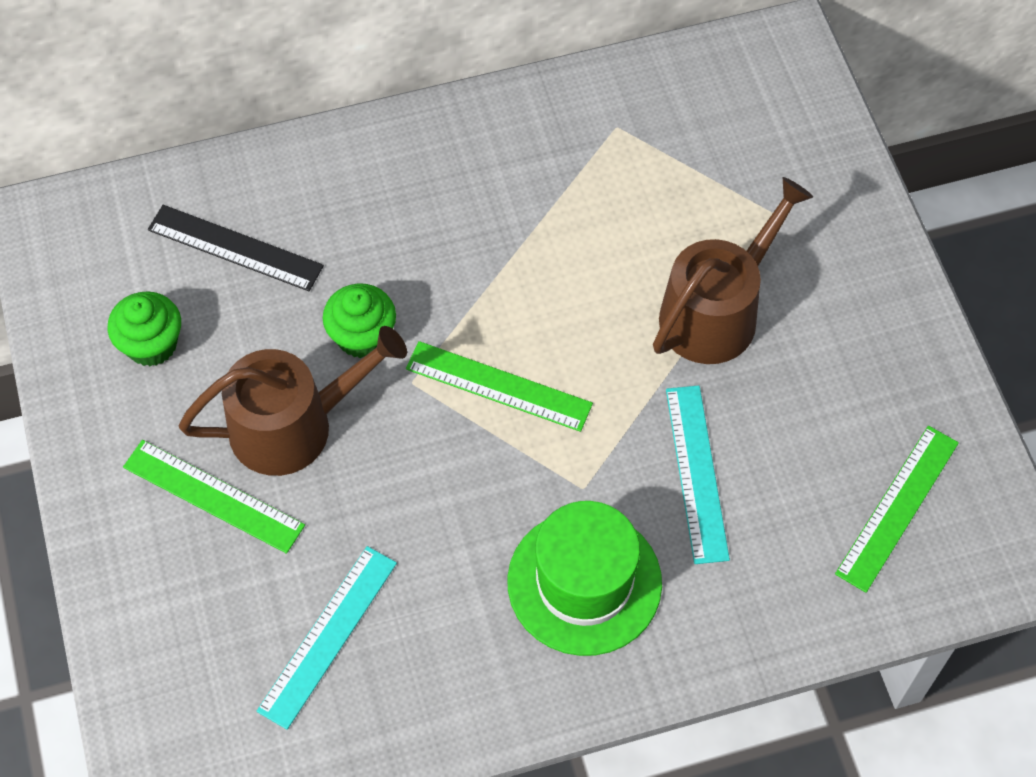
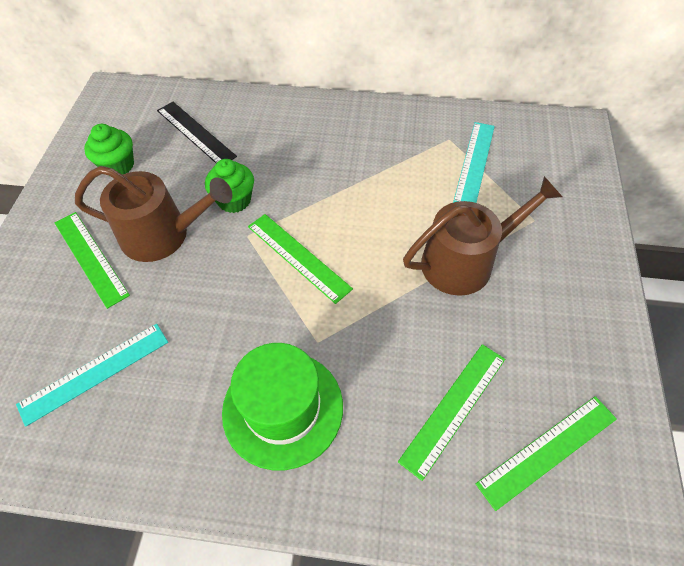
camera: 25 degrees right, 5 degrees down
(697, 473) = (402, 362): turquoise ruler -> turquoise ruler (474, 163)
(779, 502) = (453, 408): none -> green ruler

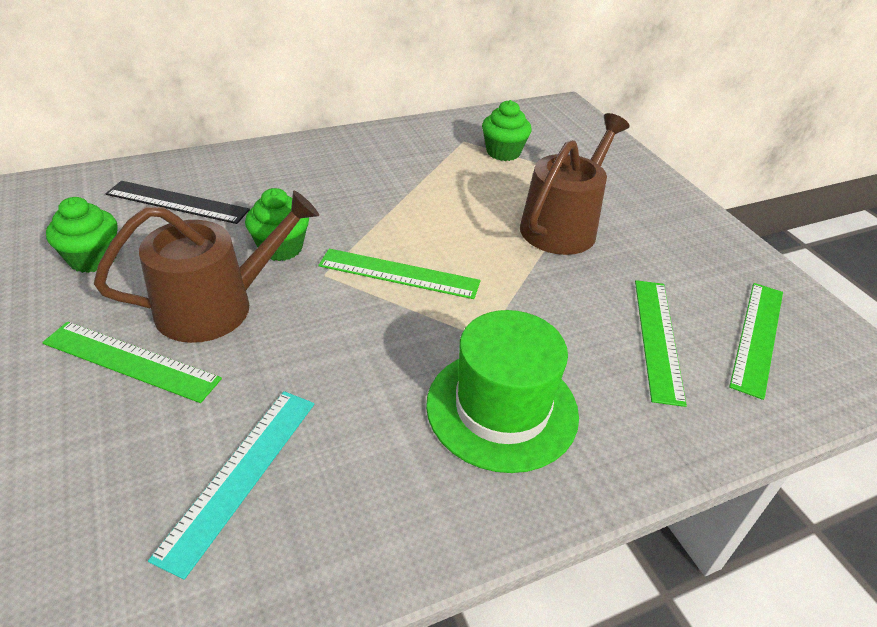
camera: 35 degrees left, 15 degrees down
(474, 163) = (503, 152): turquoise ruler -> green cupcake

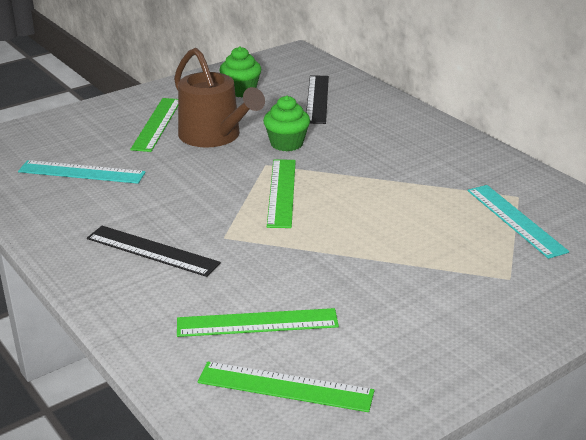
camera: 80 degrees right, 10 degrees down
(502, 408) = (152, 251): green hat -> black ruler
(503, 152) = (515, 220): green cupcake -> turquoise ruler
(563, 225) = (402, 264): brown watering can -> none

